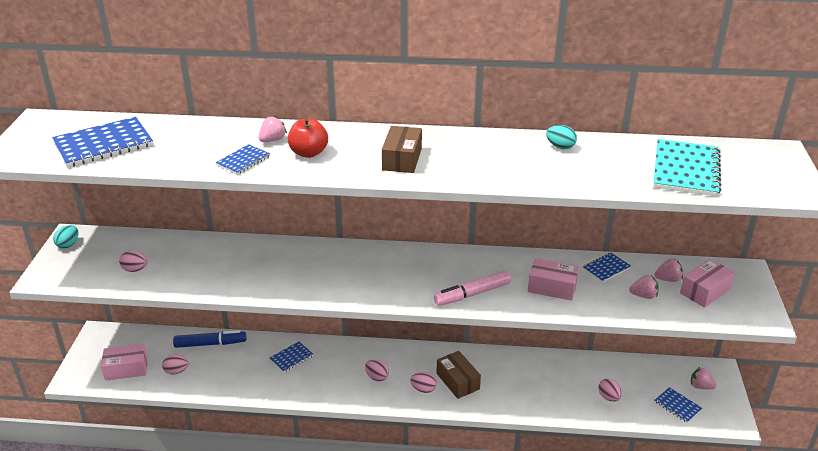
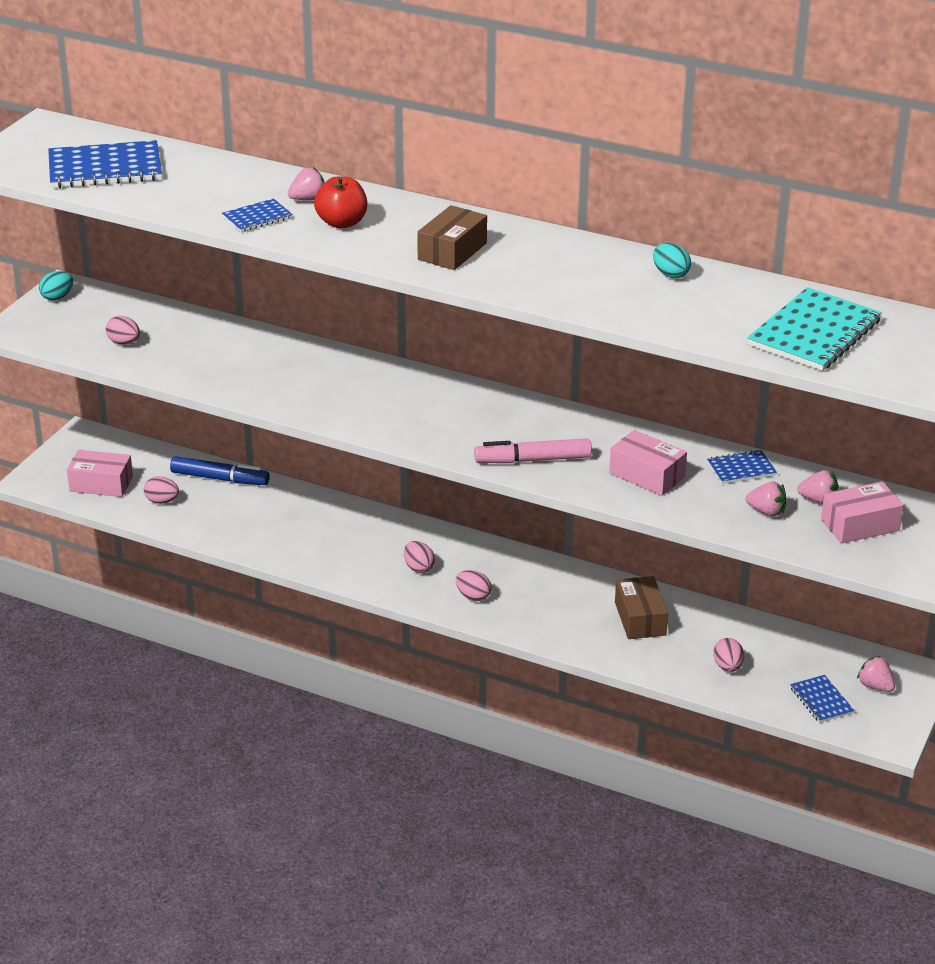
camera: 20 degrees right, 0 degrees up
(291, 357) = (317, 519): blue notebook -> none
(457, 381) = (526, 598): brown box -> brown box (640, 619)

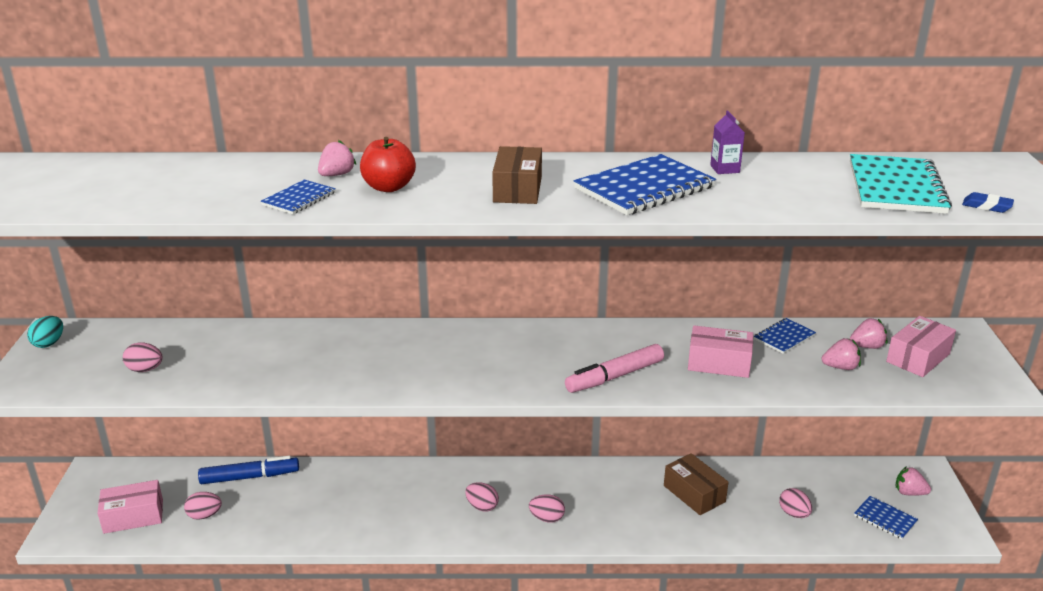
camera: 25 degrees left, 5 degrees down
(105, 168) = (99, 188): blue notebook -> blue notebook (644, 188)
(670, 274) = (725, 169): turquoise egg -> purple carton
(875, 373) = (987, 206): none -> blue eraser

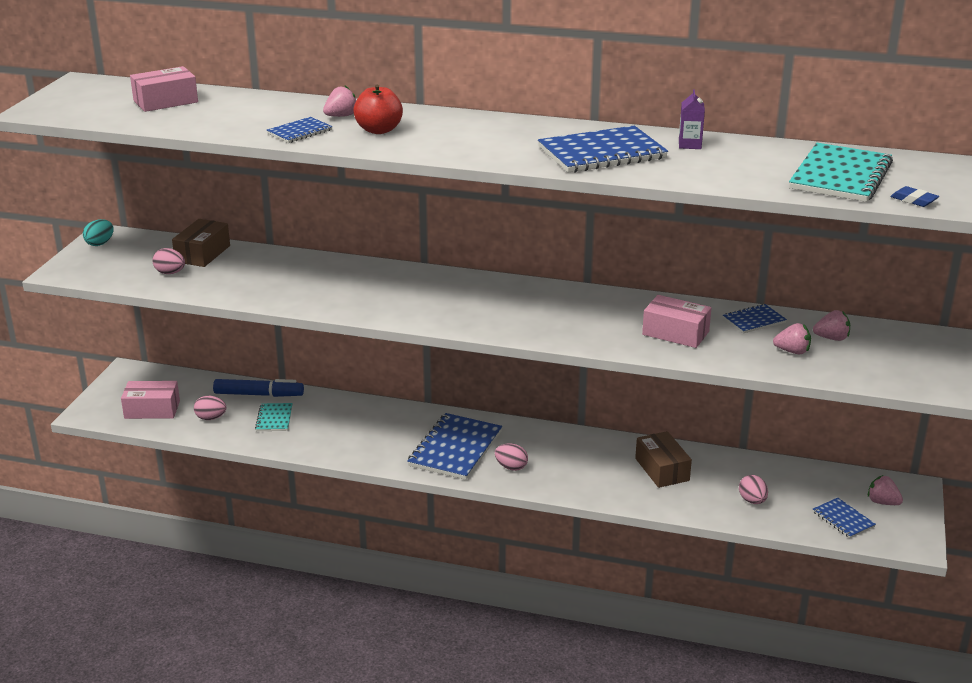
camera: 15 degrees right, 0 degrees up
(276, 503) = (274, 418): none -> turquoise notebook
(482, 506) = (455, 449): pink egg -> blue notebook
(517, 189) = (488, 143): brown box -> brown box (202, 253)
(614, 377) = (570, 331): pink marker -> none
(918, 358) = (877, 354): pink box -> pink box (165, 101)

